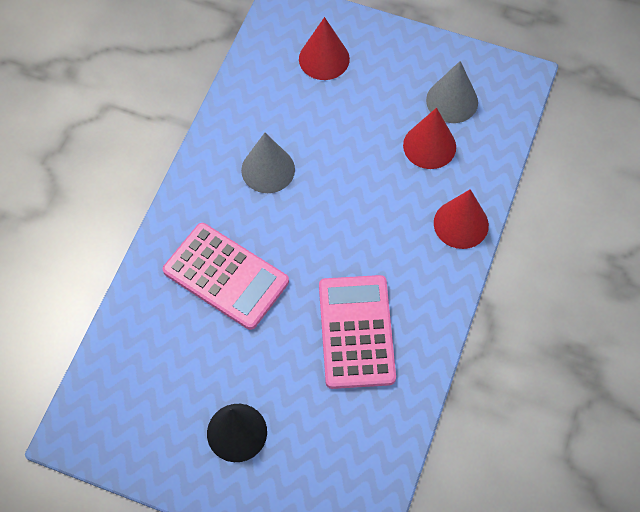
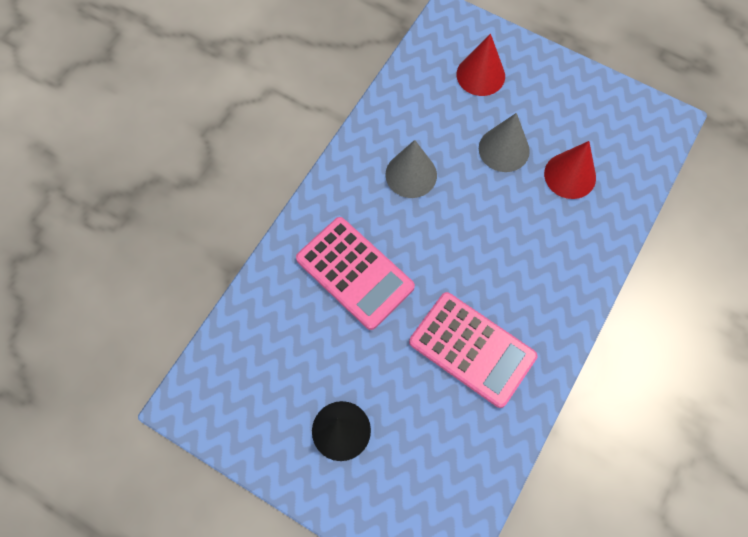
camera: 10 degrees right, 5 degrees up
(356, 332) = (472, 349): pink calculator -> pink calculator turned 120 degrees clockwise
(452, 101) = (598, 134): grey cone -> grey cone (504, 149)
(461, 224) = (590, 258): red cone -> none

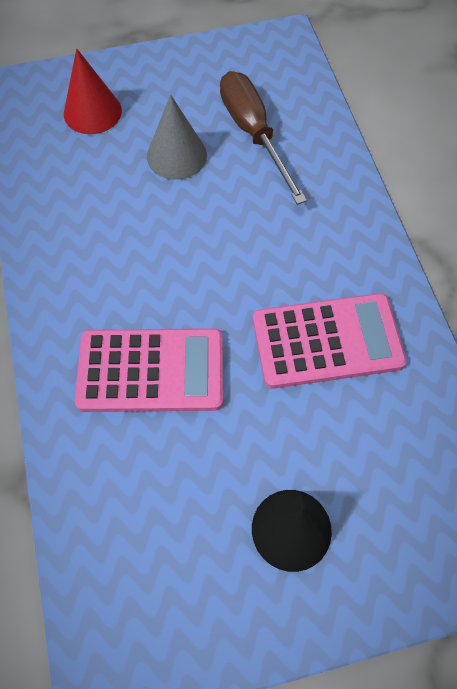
camera: 45 degrees left, 5 degrees down
(411, 174) = (114, 240): grey cone -> none
(570, 175) = (253, 134): red cone -> brown screwdriver

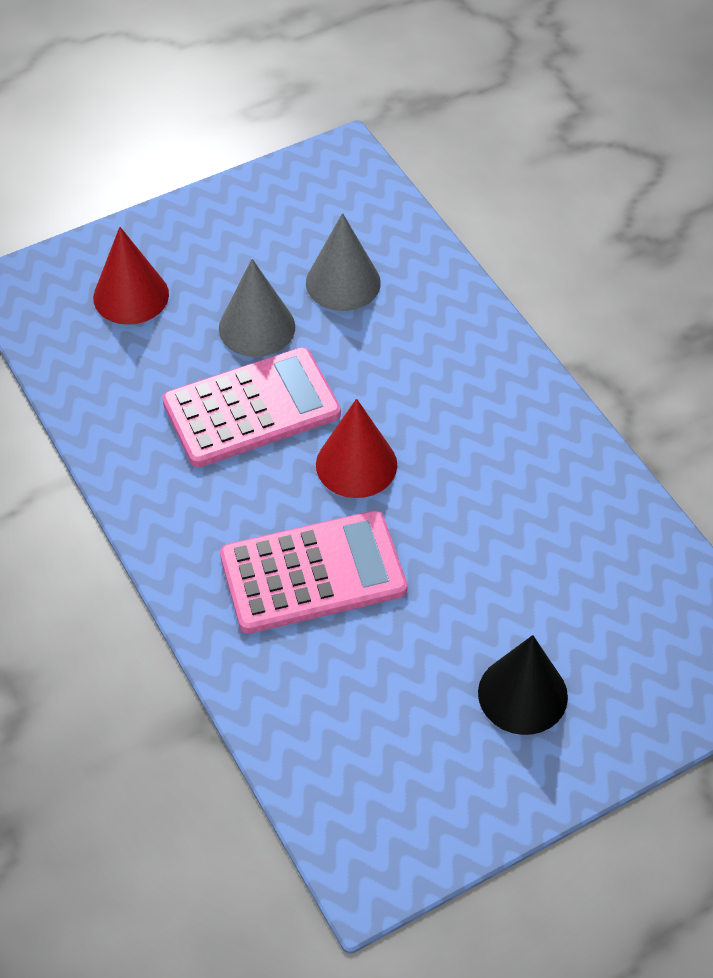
camera: 15 degrees left, 10 degrees down
(216, 284) = (356, 464): none -> red cone
(253, 134) = (343, 282): brown screwdriver -> grey cone
(327, 341) = (503, 497): pink calculator -> pink calculator (251, 409)

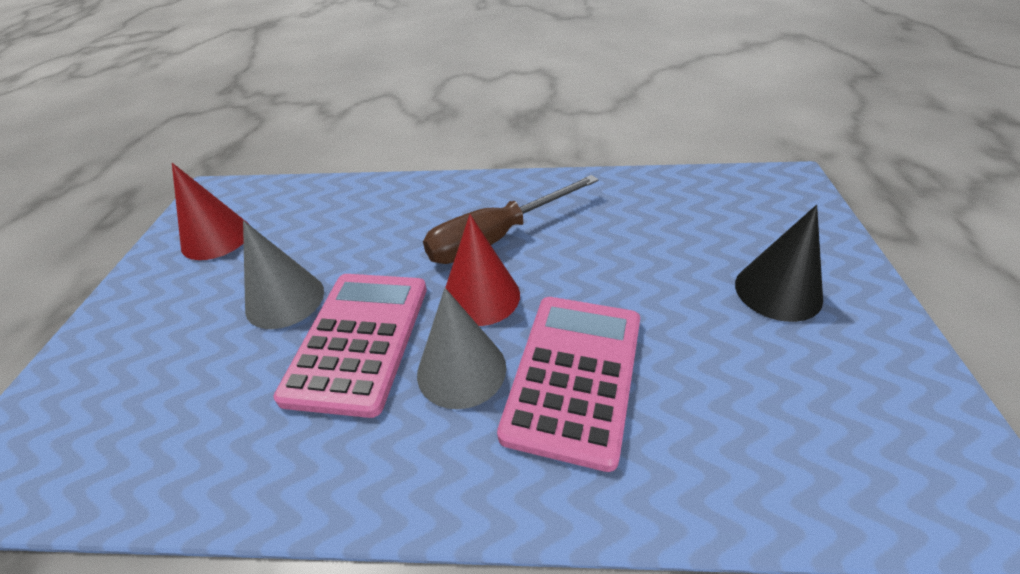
camera: 55 degrees left, 10 degrees down
(131, 296) = (138, 375): red cone -> red cone (216, 238)
(343, 282) = (309, 234): grey cone -> grey cone (461, 370)
(444, 434) = (497, 237): none -> brown screwdriver

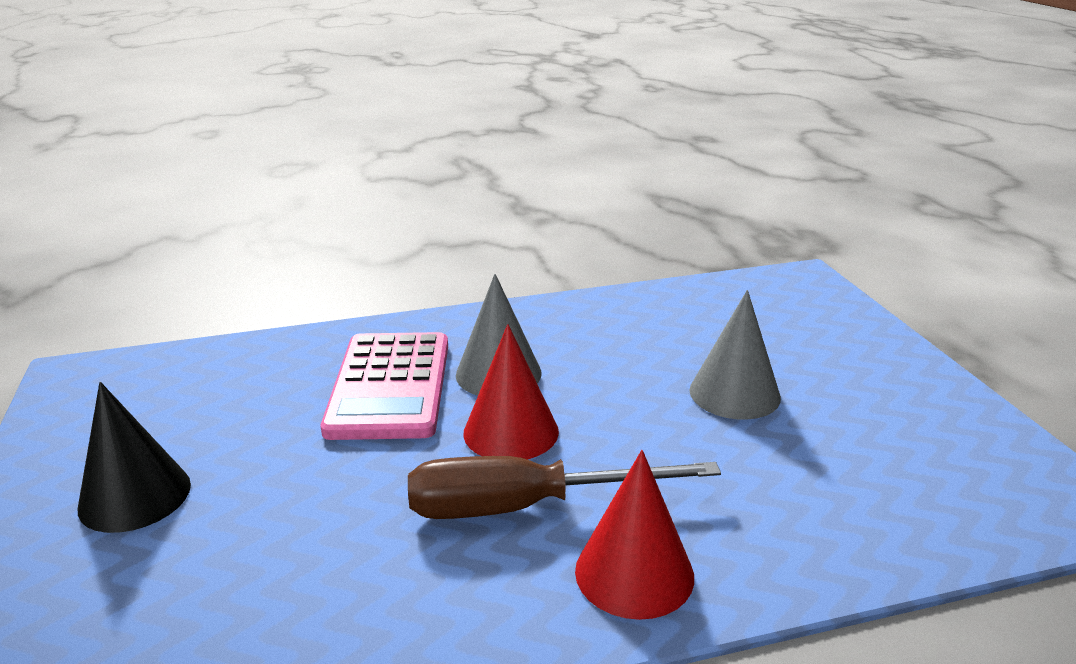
camera: 160 degrees right, 15 degrees down
(216, 238) = (931, 439): red cone -> red cone (634, 573)
(359, 340) = (615, 377): pink calculator -> none
(497, 237) = (526, 506): brown screwdriver -> brown screwdriver turned 135 degrees counterclockwise

